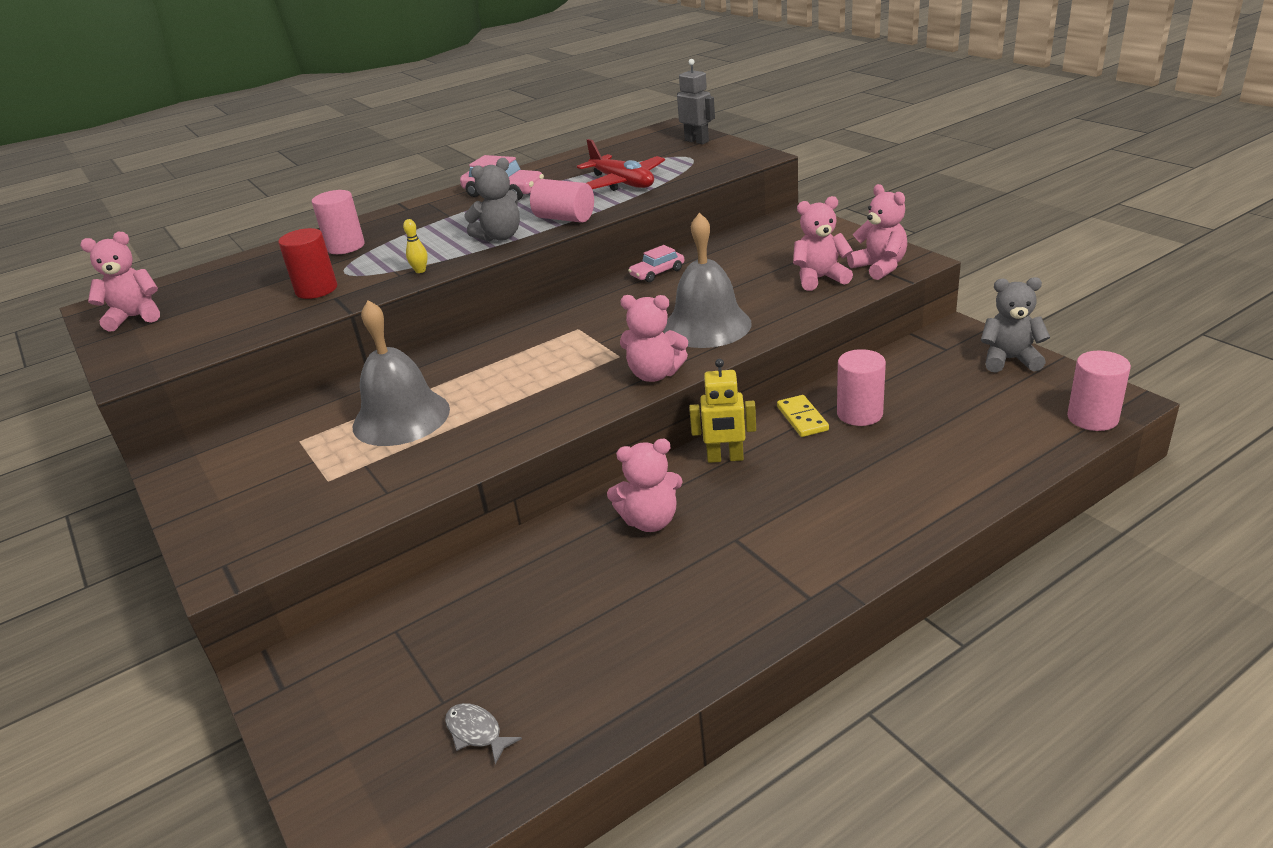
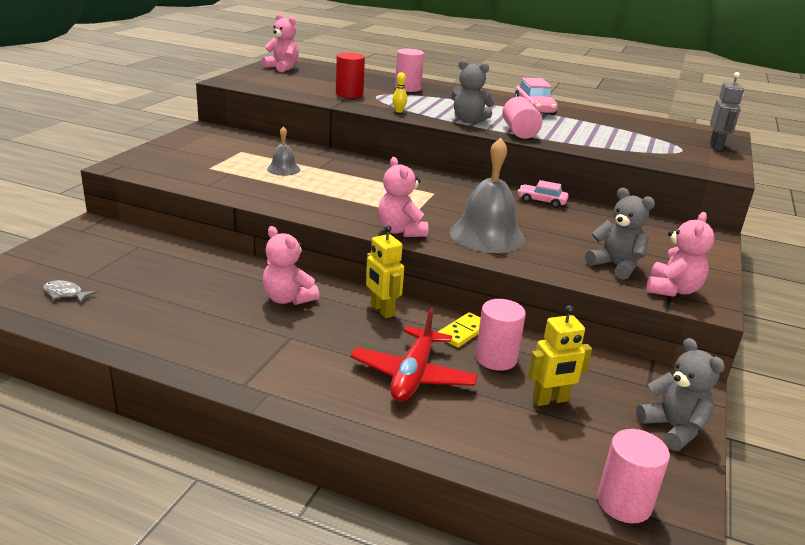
camera: 50 degrees right, 5 degrees down
(401, 417) = (283, 169): grey bell -> grey bell, size x0.51
(477, 733) = (65, 294): grey fish -> grey fish turned 75 degrees counterclockwise
(622, 183) = (600, 137): red plane -> red plane (413, 375)
(820, 279) = (615, 266): pink teddy bear -> grey teddy bear
(941, 406) = (550, 400): none -> yellow robot

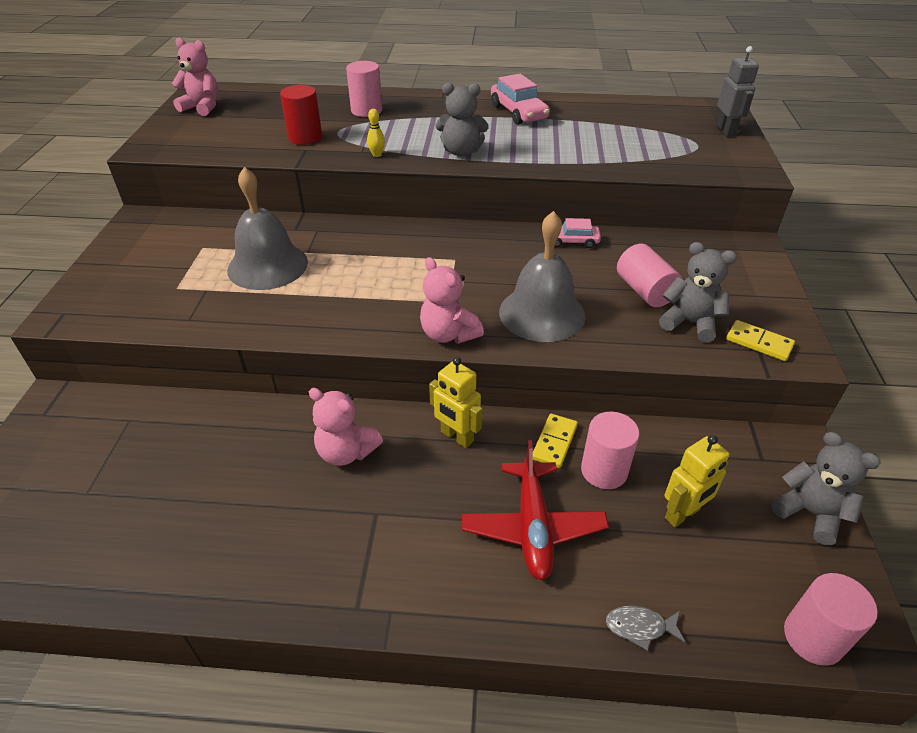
camera: 15 degrees left, 15 degrees up
(65, 294) = (72, 531): grey fish -> grey fish (640, 627)
(283, 169) = (267, 266): grey bell -> grey bell, size x1.96
(519, 132) = (524, 158): pink cylinder -> pink cylinder (645, 291)
(672, 290) = (759, 342): pink teddy bear -> yellow domino

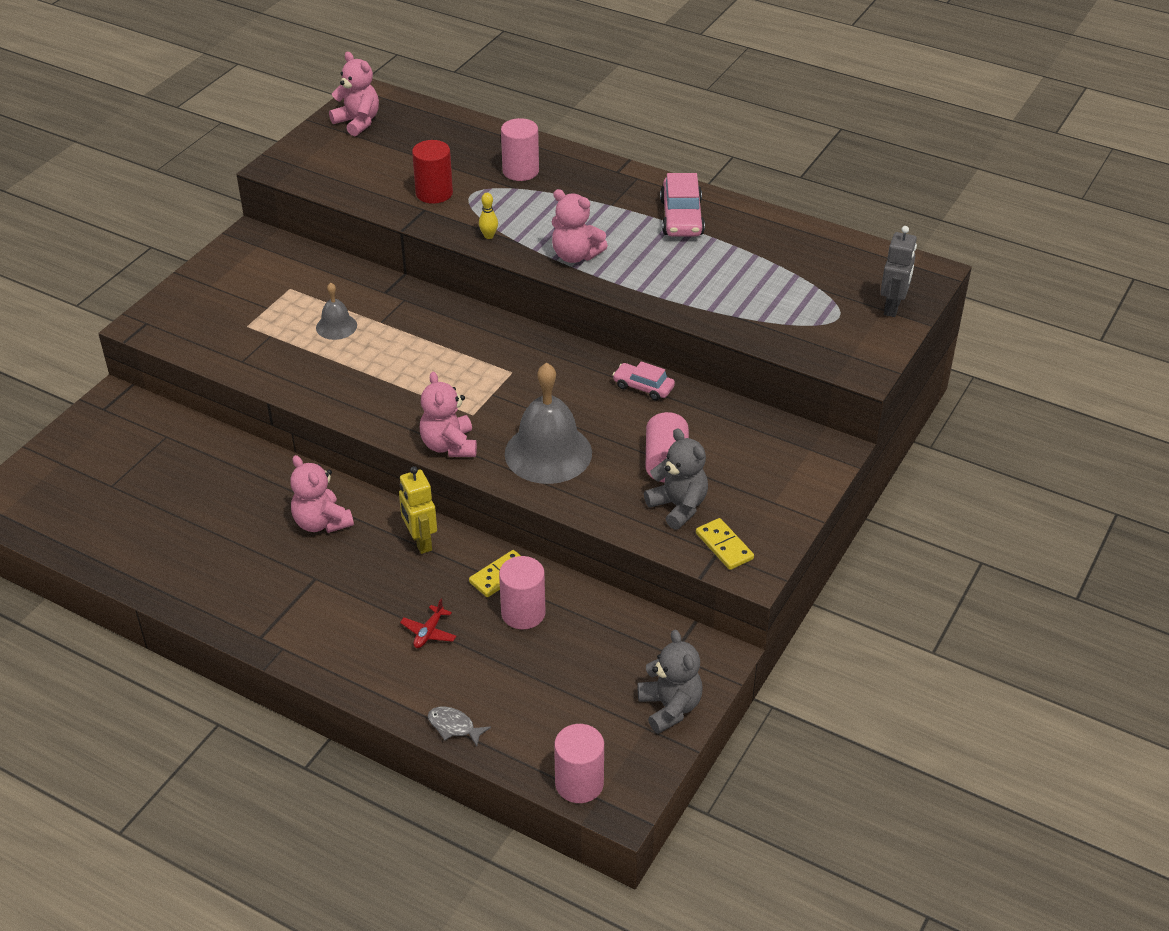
camera: 25 degrees right, 0 degrees up
(267, 266) = (336, 326): grey bell -> grey bell, size x0.51
(461, 152) = (575, 255): grey teddy bear -> pink teddy bear
(532, 527) = (429, 632): red plane -> red plane, size x0.46
(682, 514) = (559, 668): yellow robot -> none

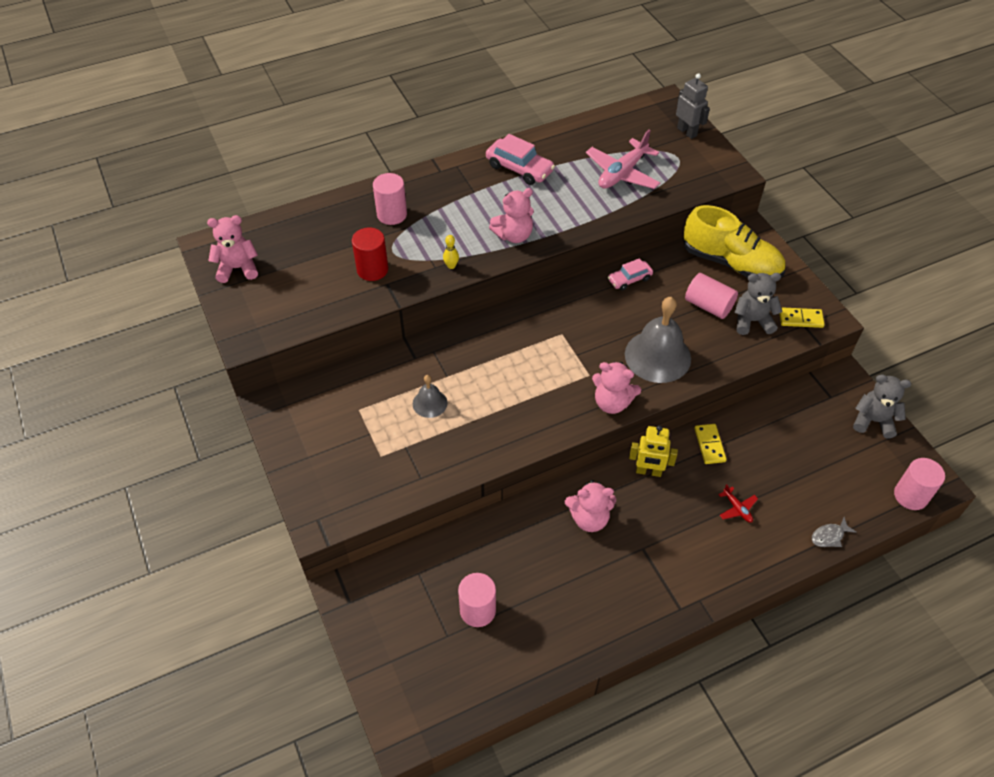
camera: 55 degrees left, 10 degrees up
(523, 613) = (751, 450): pink cylinder -> pink cylinder (477, 610)
(757, 454) = (731, 263): none -> yellow shoe
(759, 288) = (622, 173): none -> pink plane

